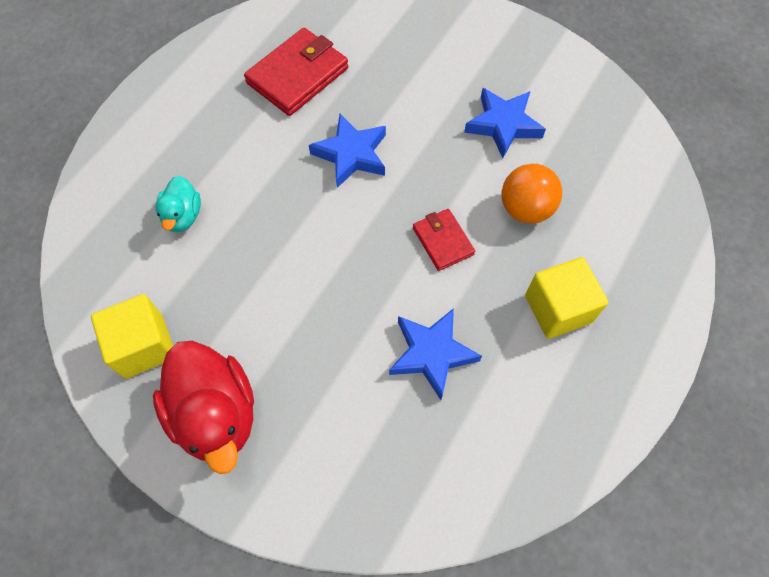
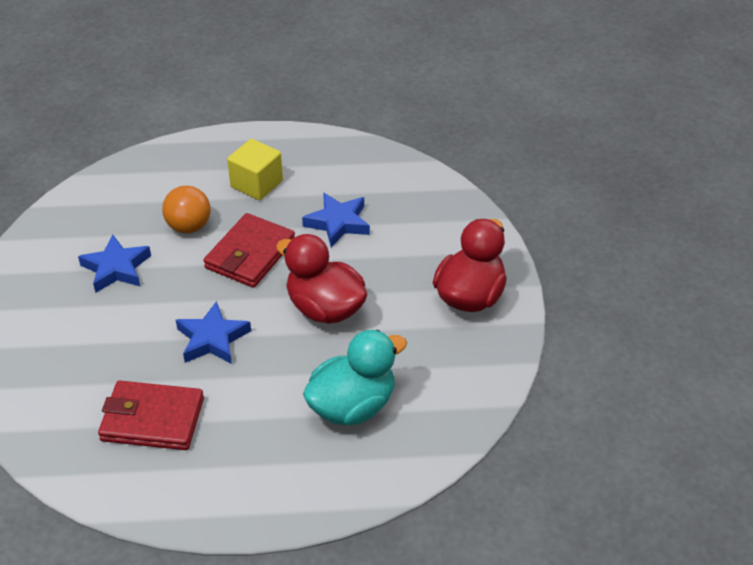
camera: 125 degrees left, 20 degrees down
(144, 346) = (466, 360): yellow cube -> none
(183, 216) = (352, 406): turquoise duck -> turquoise duck, size x1.87
(315, 263) = (325, 308): none -> red duck
(443, 241) = (250, 254): red wallet -> red wallet, size x1.73

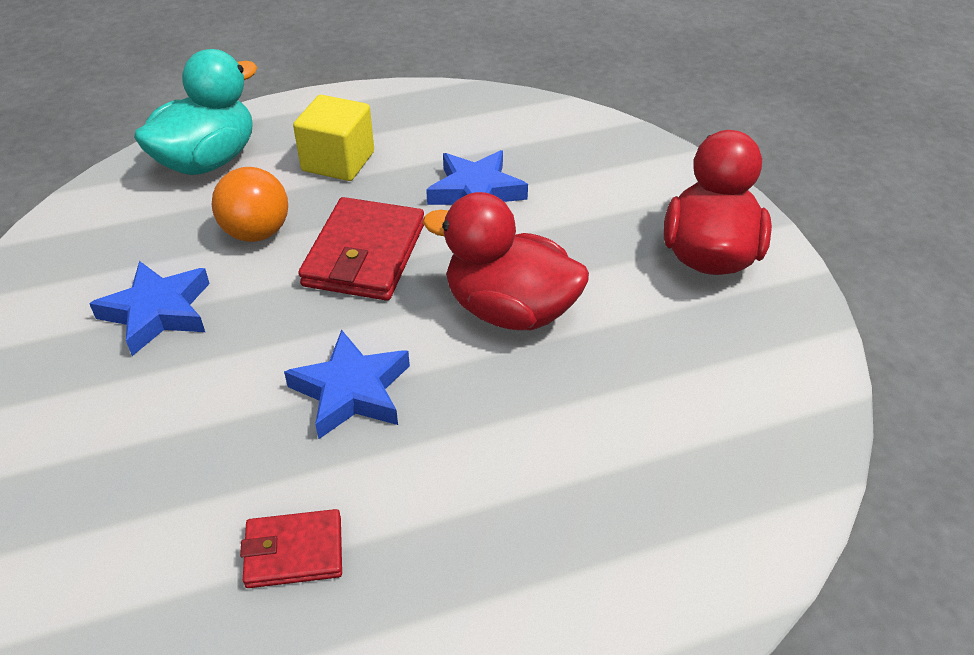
camera: 15 degrees left, 0 degrees up
(152, 419) = (294, 552): red wallet -> red wallet, size x0.58
(352, 406) = (622, 452): turquoise duck -> turquoise duck (208, 161)

